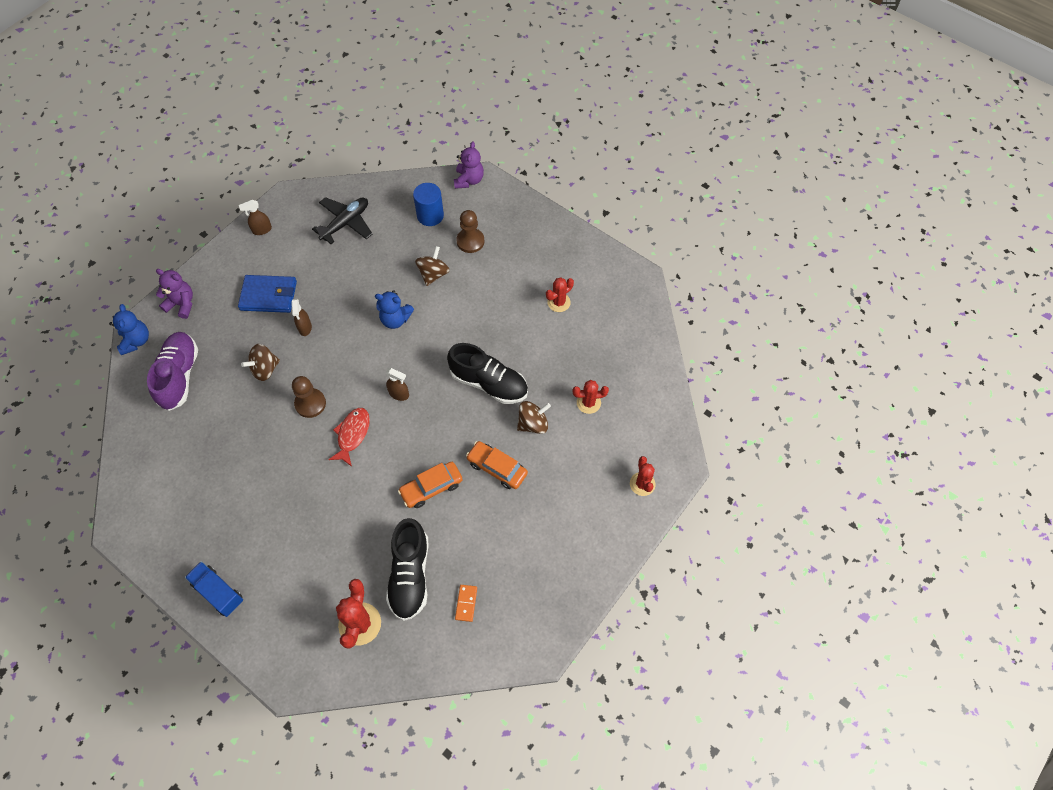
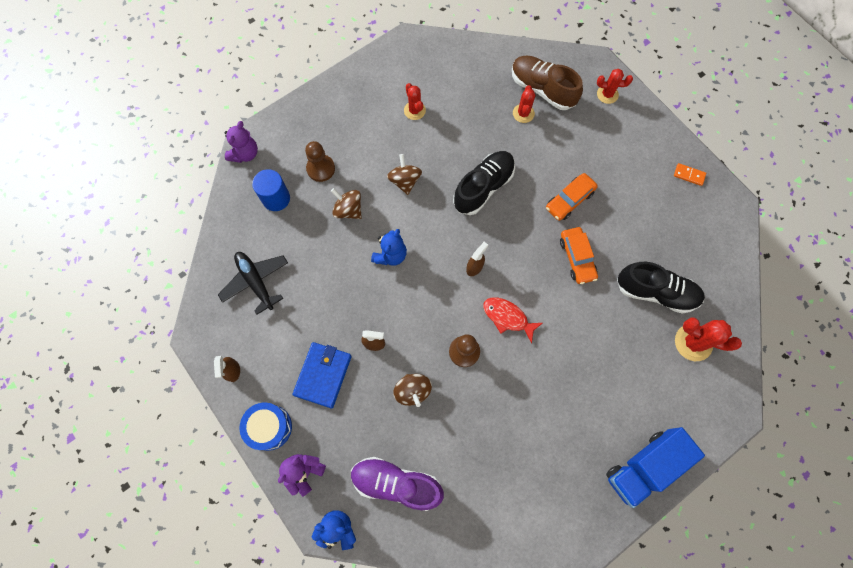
camera: 75 degrees left, 10 degrees up
(217, 269) = (269, 427): none -> blue drum
(218, 592) = (644, 467): blue truck -> blue truck, size x1.52
(466, 603) = (688, 252): orange domino -> orange domino (689, 175)
(469, 180) = (245, 154): purple teddy bear -> purple teddy bear turned 90 degrees clockwise
(533, 424) = (533, 161): brown spinning top -> brown spinning top (405, 181)
(625, 415) = (542, 89): none -> brown shoe

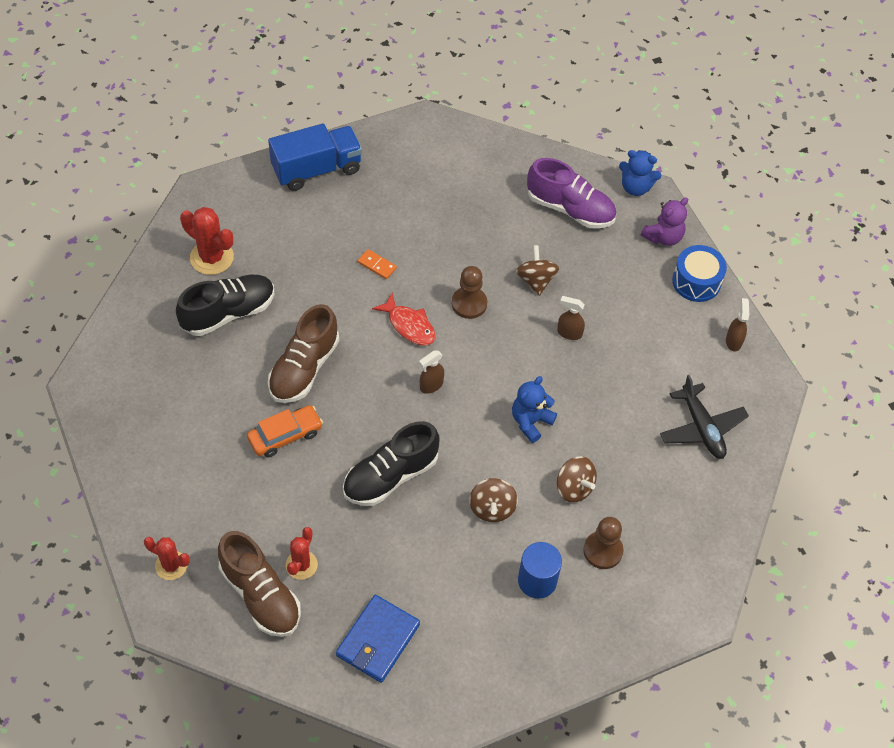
camera: 170 degrees left, 15 degrees down
(245, 154) = (706, 596): purple teddy bear -> none
(276, 198) = (668, 524): blue cylinder -> blue cylinder (537, 580)
(323, 375) = (632, 315): blue wallet -> blue wallet (377, 640)
(414, 110) = (454, 605): red cactus -> none
(577, 258) = (304, 368): orange car -> brown shoe
(655, 292) = (228, 313): black shoe -> black shoe turned 120 degrees clockwise
(689, 175) = (118, 431): orange domino -> orange domino (377, 265)

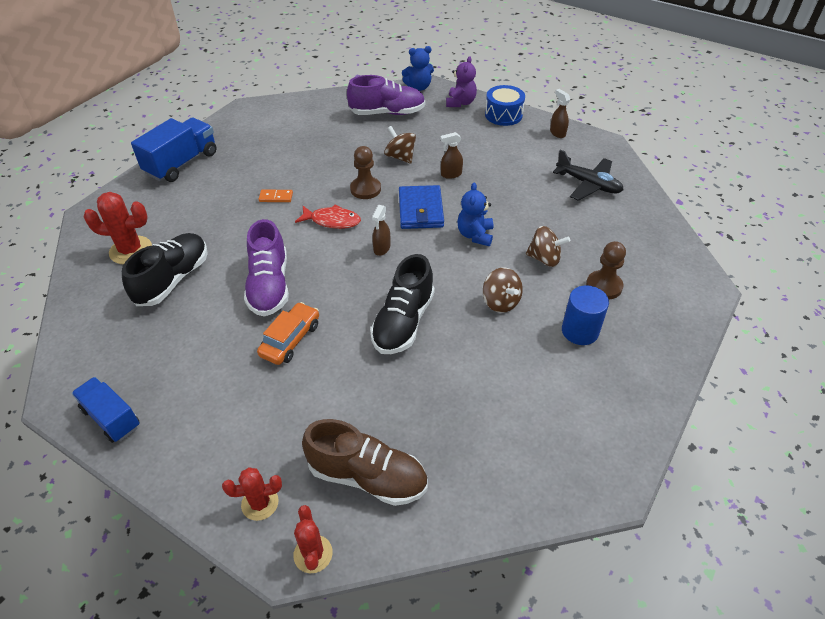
camera: 30 degrees left, 10 degrees down
(108, 425) = (111, 418): none -> blue truck
(301, 565) = (384, 429): red cactus -> red cactus (313, 554)
(304, 368) = (269, 285): brown shoe -> purple shoe
(377, 640) = (502, 450): blue wallet -> blue wallet (420, 210)

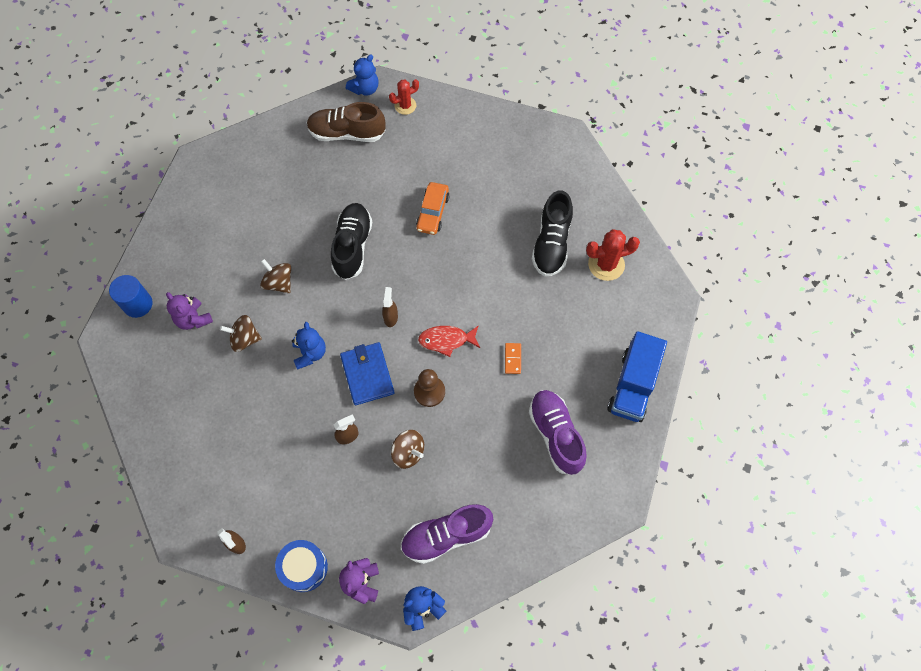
camera: 165 degrees right, 20 degrees up
(111, 418) = (524, 131): blue truck -> none
(269, 285) = (470, 256): purple shoe -> purple shoe (556, 435)
(276, 197) = (512, 359): orange domino -> orange domino turned 75 degrees counterclockwise
(313, 554) = (365, 88): red cactus -> blue teddy bear
(580, 331) = (214, 269): blue cylinder -> blue cylinder (138, 304)
(588, 184) = (202, 454): black plane -> none
(604, 286) = (193, 319): brown pawn -> purple teddy bear

